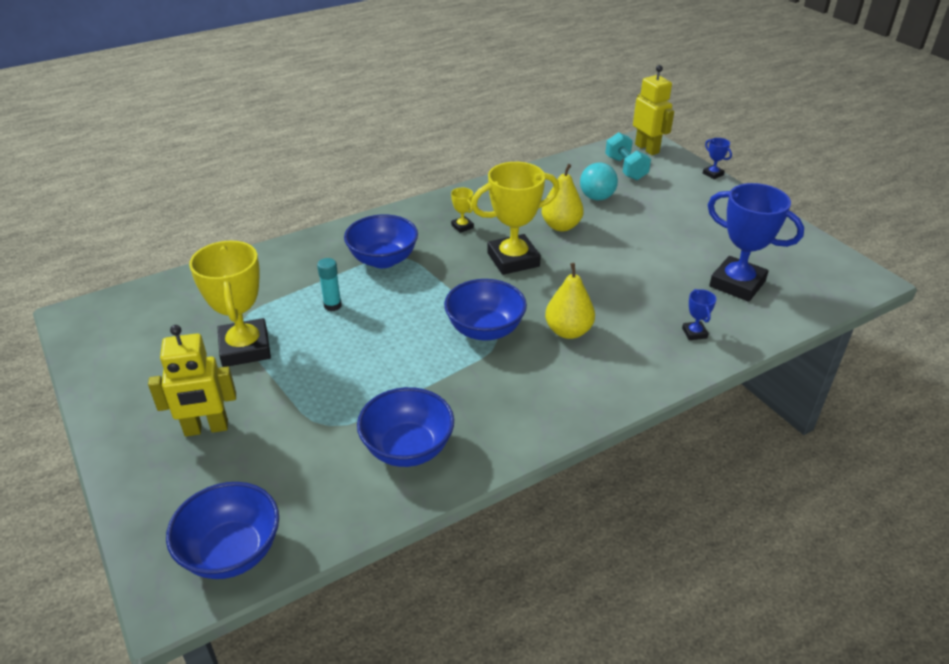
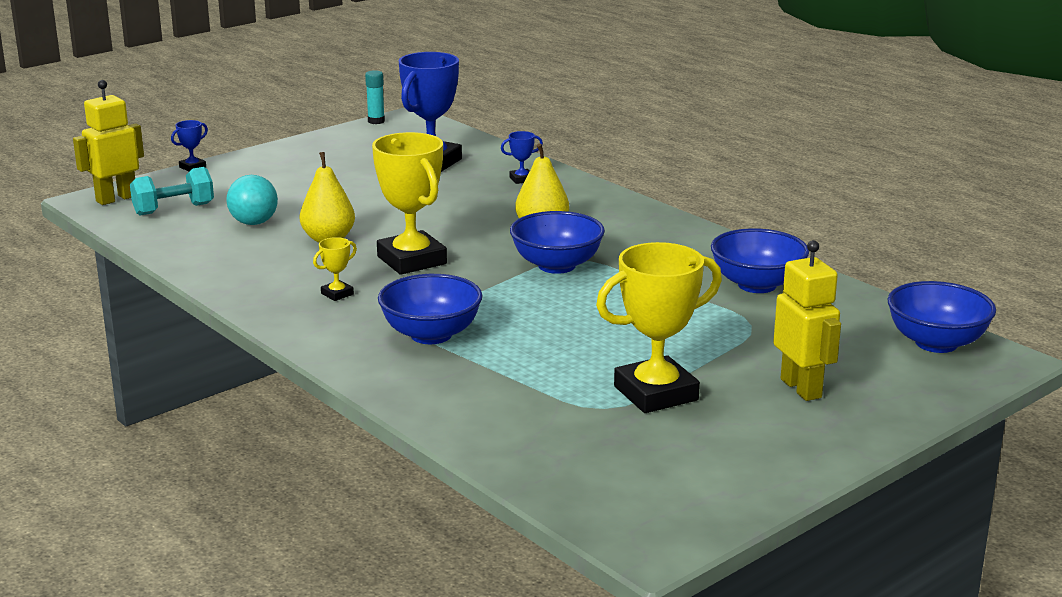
camera: 100 degrees left, 15 degrees down
(332, 305) = (545, 353): turquoise glue stick -> turquoise glue stick (376, 121)

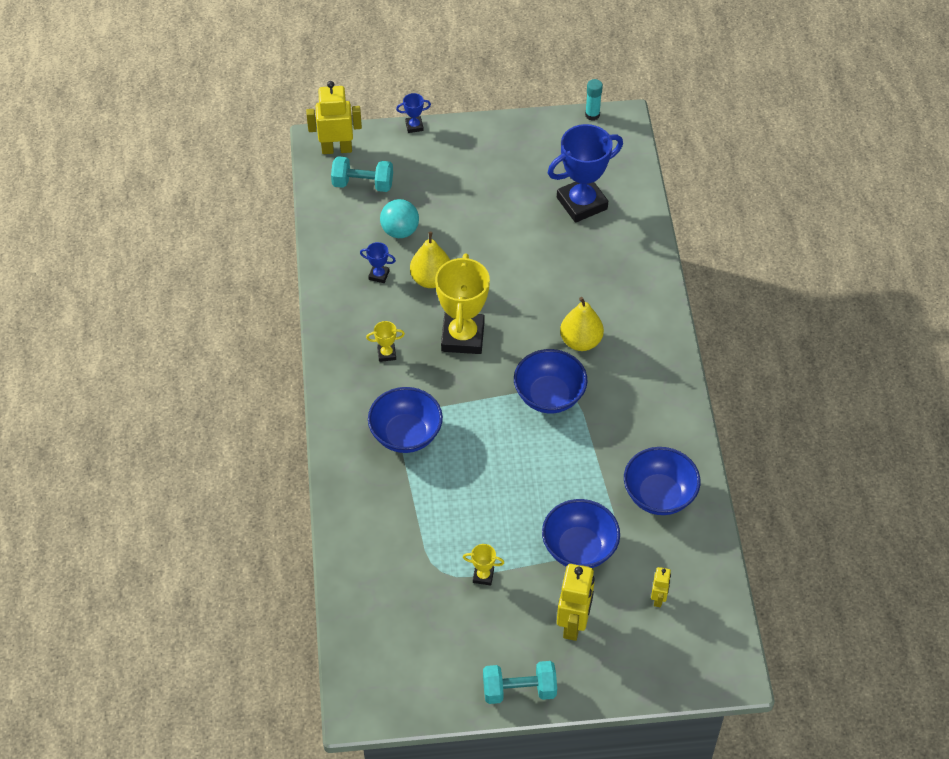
camera: 35 degrees right, 30 degrees up
(521, 179) = (625, 263): blue trophy -> blue trophy (379, 275)
(656, 393) = (483, 576): yellow trophy -> yellow trophy, size x0.43
(817, 454) = (519, 690): none -> turquoise dumbbell
(858, 342) = (658, 598): none -> yellow robot
(936, 343) = (708, 630): blue bowl -> blue bowl (579, 548)

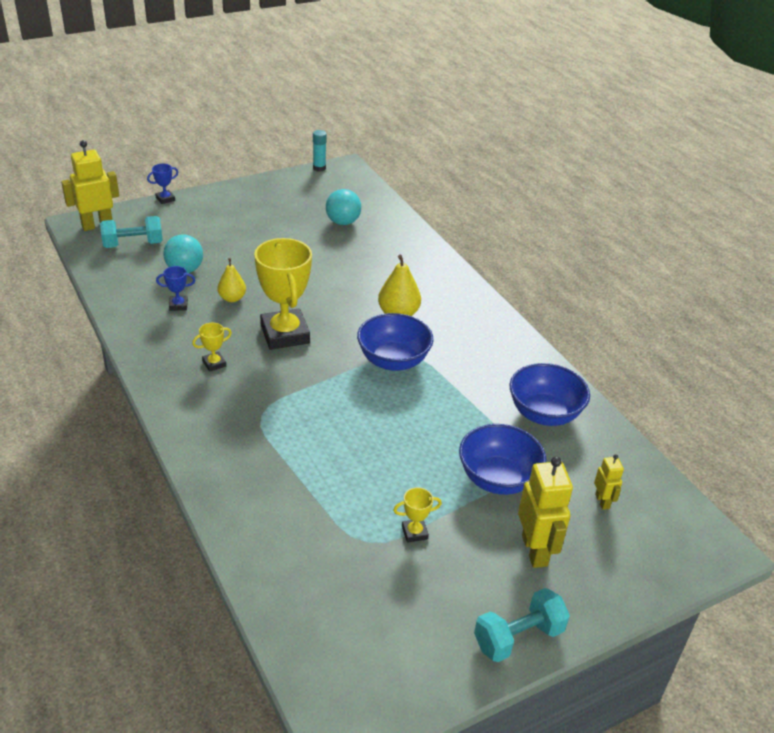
camera: 25 degrees left, 15 degrees down
(406, 434) = (266, 425): blue bowl -> none
(431, 279) = (232, 298): yellow pear -> yellow pear, size x0.66
(582, 203) = (343, 222): blue trophy -> turquoise ball

